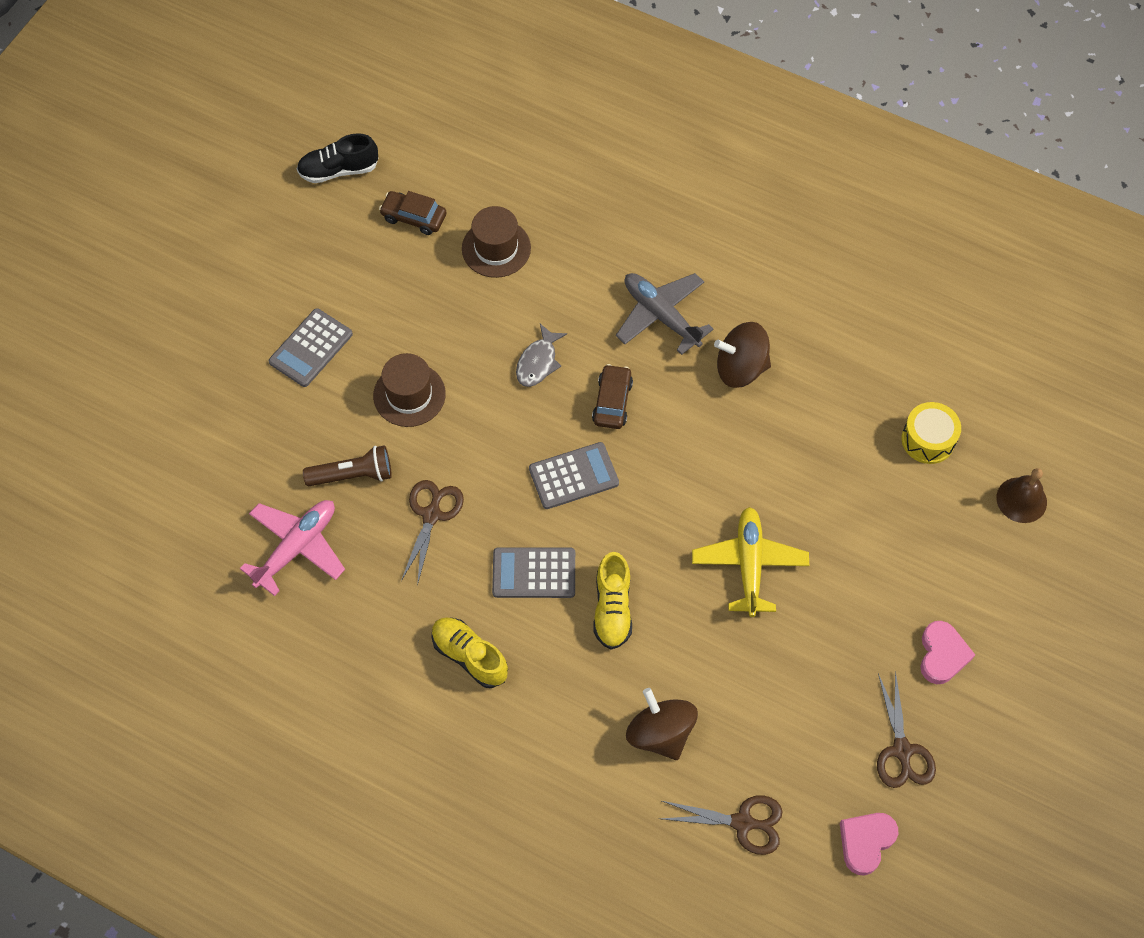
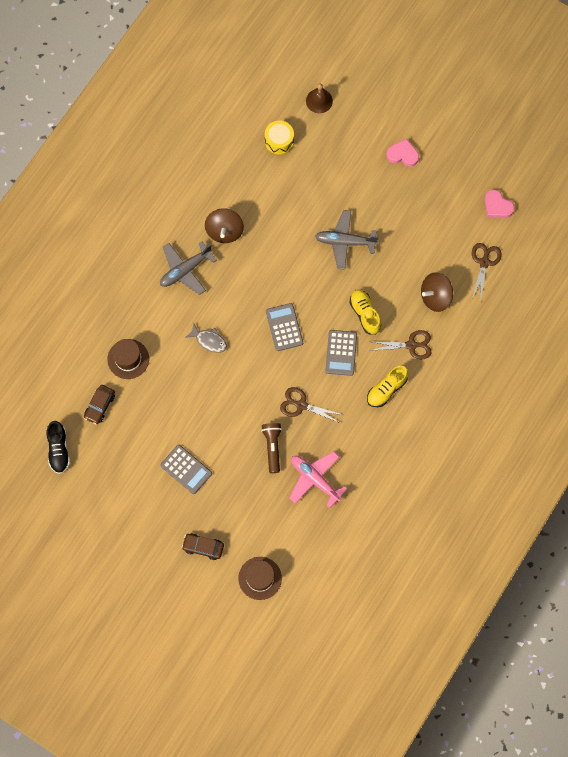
camera: 85 degrees left, 10 degrees up
(409, 395) = (223, 414): brown hat -> brown hat (260, 578)
(612, 402) = (239, 302): brown car -> brown car (203, 547)
(612, 608) = (365, 314): yellow shoe -> yellow shoe turned 120 degrees counterclockwise
(749, 564) = (345, 242): yellow plane -> grey plane
(902, 751) = (452, 182): brown scissors -> brown scissors (411, 345)

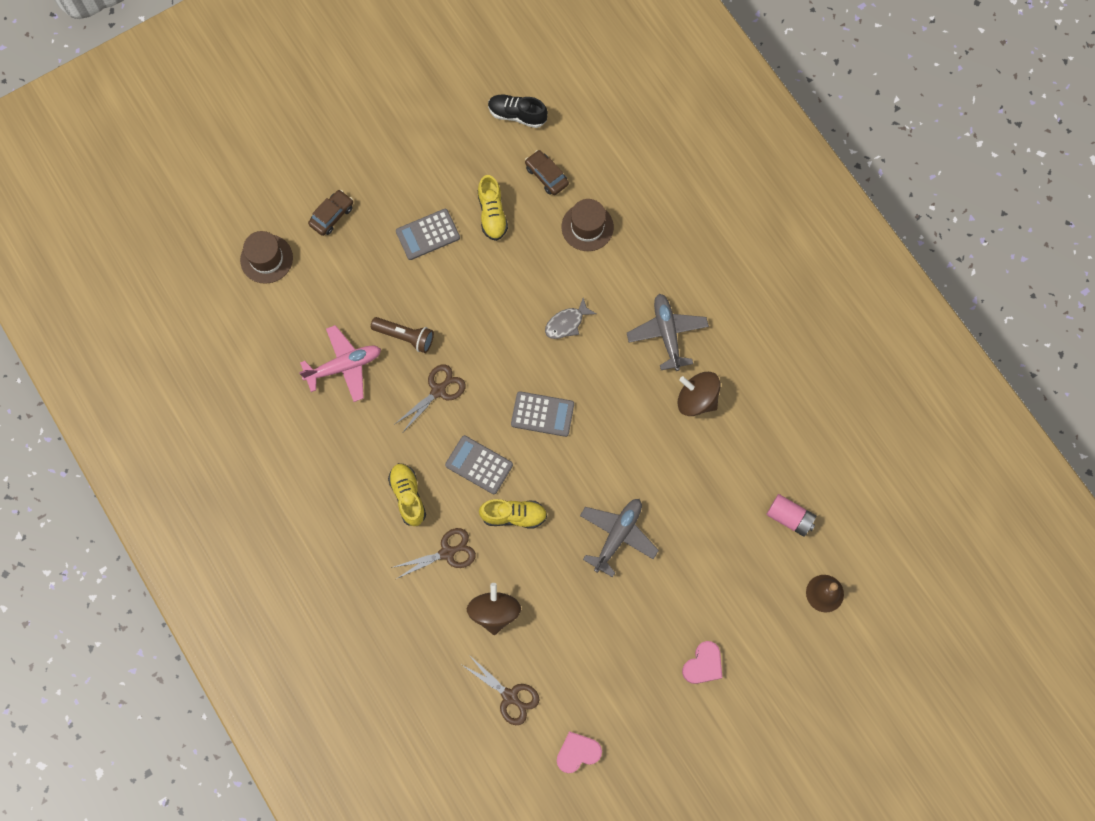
camera: 115 degrees right, 0 degrees up
(148, 431) = (492, 214): none -> yellow shoe
(279, 141) = (789, 517): yellow drum -> pink battery
(411, 345) = (447, 552): brown scissors -> brown scissors turned 135 degrees counterclockwise

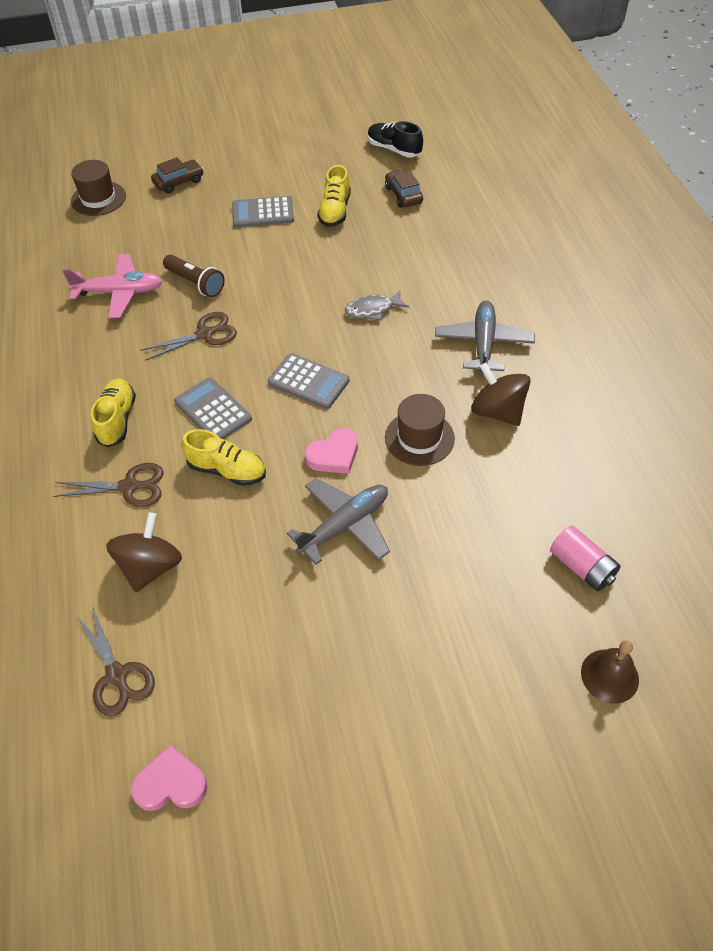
camera: 20 degrees right, 20 degrees down
(587, 227) = (429, 240): brown hat -> brown hat (419, 438)
(703, 664) = (401, 718): pink heart -> pink heart (334, 455)

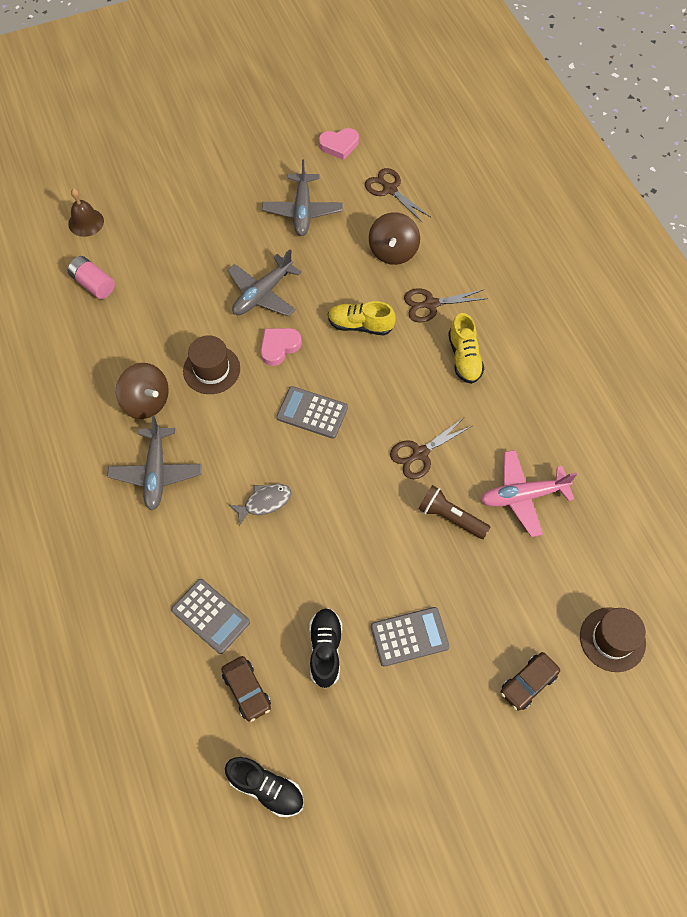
camera: 170 degrees right, 10 degrees up
(213, 410) = (387, 375): grey calculator -> grey calculator (210, 616)
(264, 653) = (302, 211): none -> grey plane
(335, 211) = (325, 650): yellow shoe -> black shoe

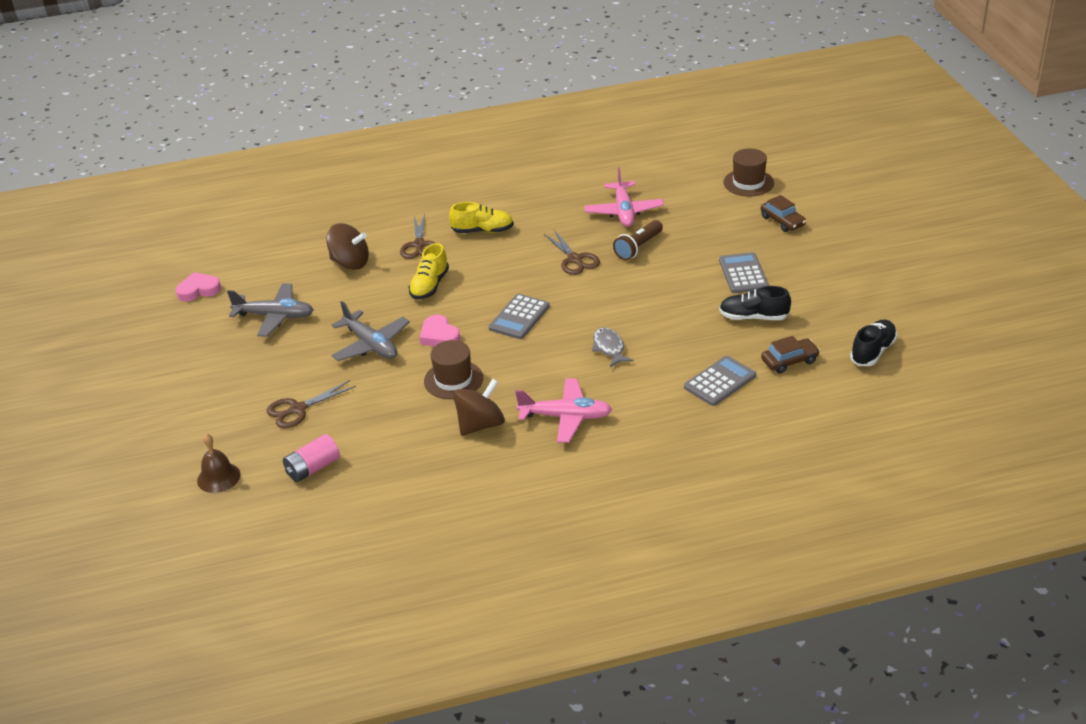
camera: 80 degrees left, 25 degrees down
(156, 473) = (565, 417): grey plane -> pink plane
(339, 145) = (198, 290): pink heart -> pink heart turned 105 degrees counterclockwise
(390, 189) = (273, 261): brown scissors -> brown scissors (297, 409)

